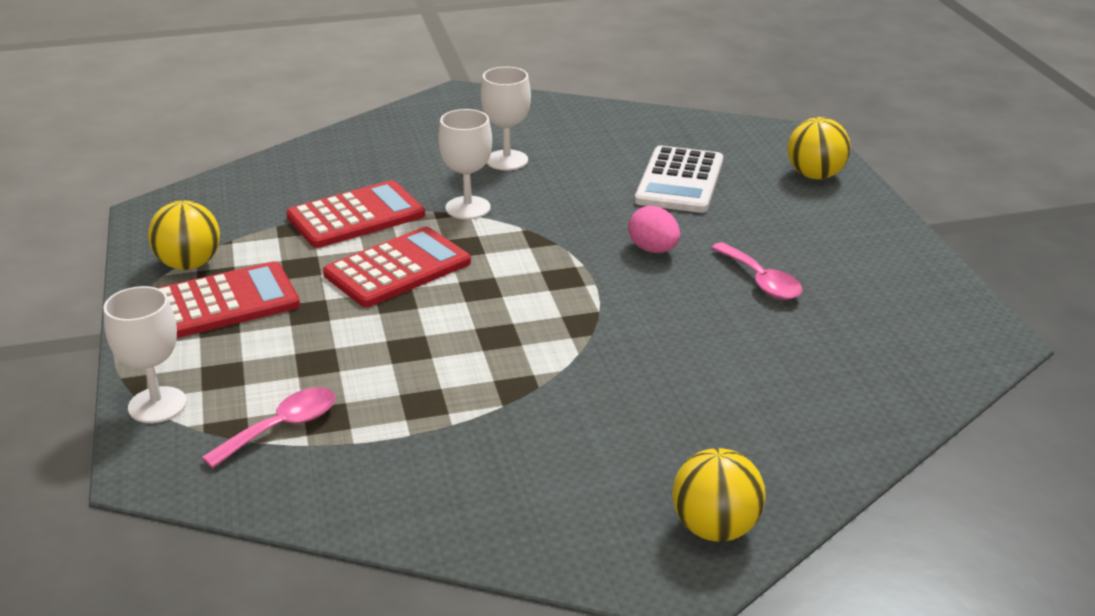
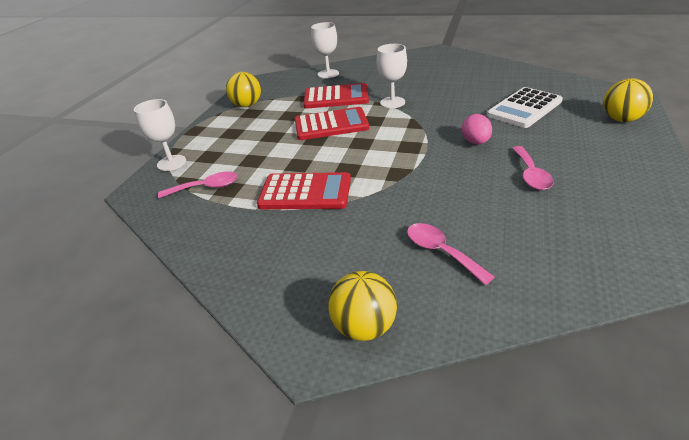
camera: 35 degrees right, 5 degrees up
(224, 302) = (243, 124): red calculator -> red calculator (305, 192)
(507, 160) = (434, 83): white goblet -> white goblet (328, 74)
(730, 412) = (441, 252): none -> pink spoon

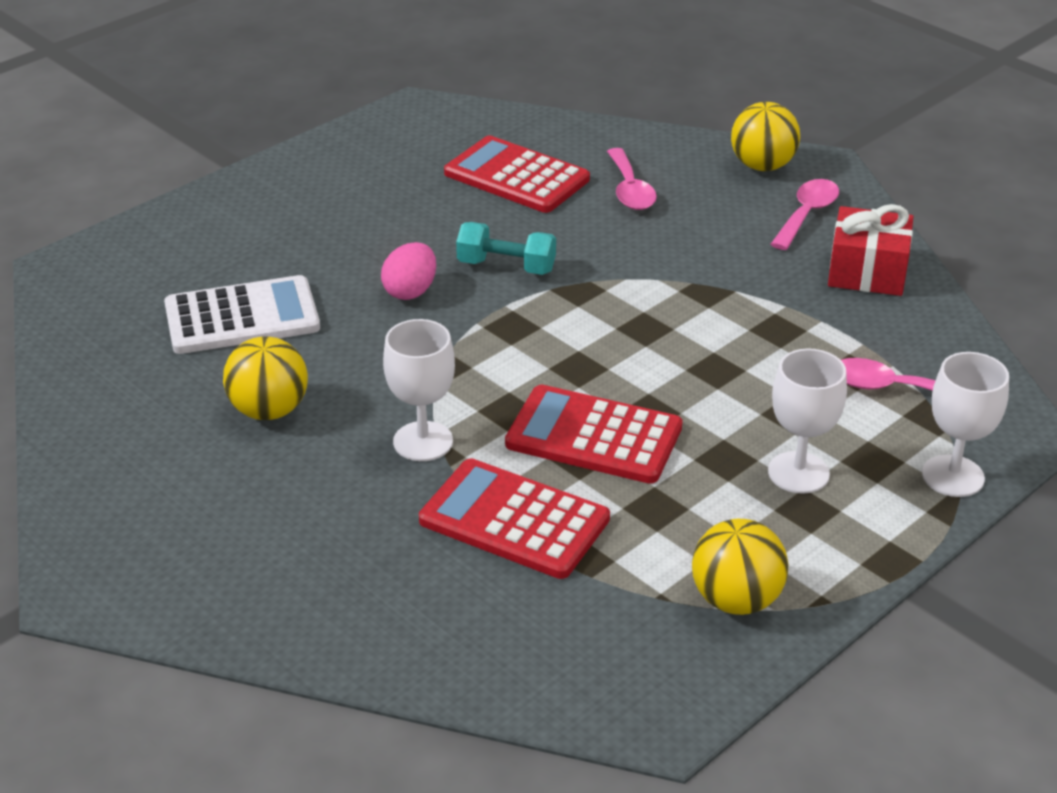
camera: 155 degrees left, 0 degrees up
(237, 252) = (867, 272): none -> red gift
(305, 192) = (735, 316): red calculator -> red calculator (516, 176)
(328, 74) = (449, 638): white goblet -> white goblet (798, 473)
(449, 170) = (506, 266): none -> turquoise dumbbell
(531, 175) = (418, 221): pink spoon -> pink spoon (807, 214)
(621, 119) = (166, 239): yellow ball -> yellow ball (269, 410)

